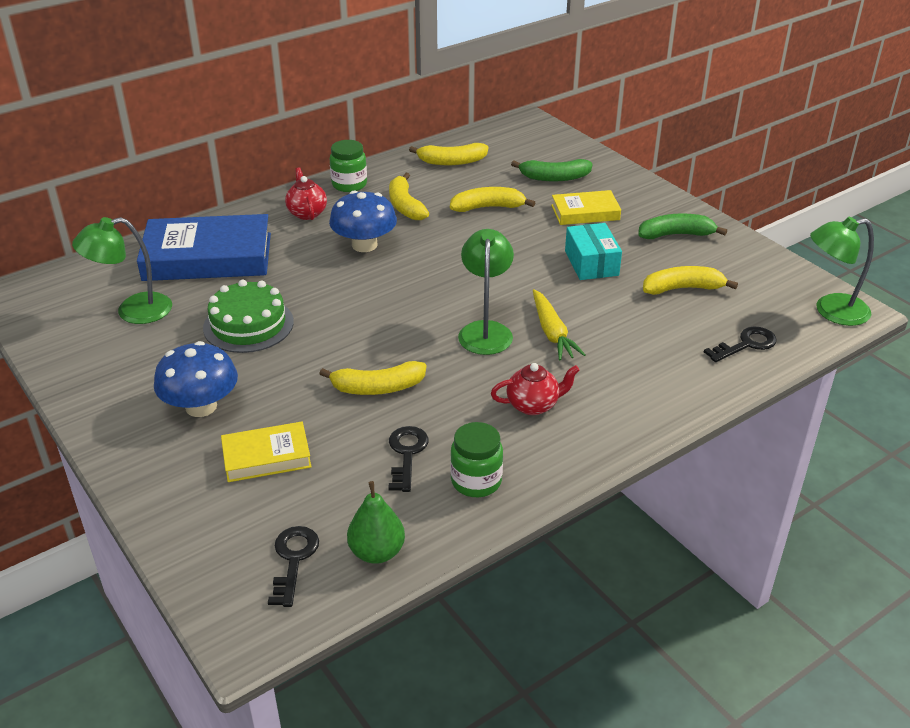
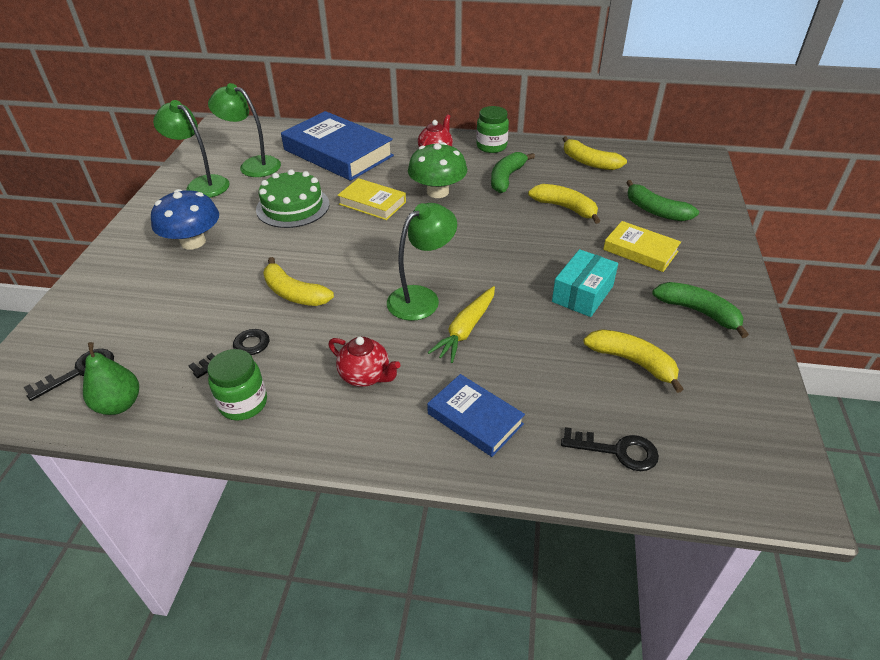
camera: 45 degrees right, 5 degrees up
(266, 457) = (171, 296): yellow book -> yellow book (372, 203)
(364, 245) = (437, 192): blue mushroom -> green mushroom
(405, 205) = (506, 178): yellow banana -> green banana
(644, 382) = (475, 419): none -> blue book
(831, 311) = (762, 481): green lamp -> green lamp (202, 184)

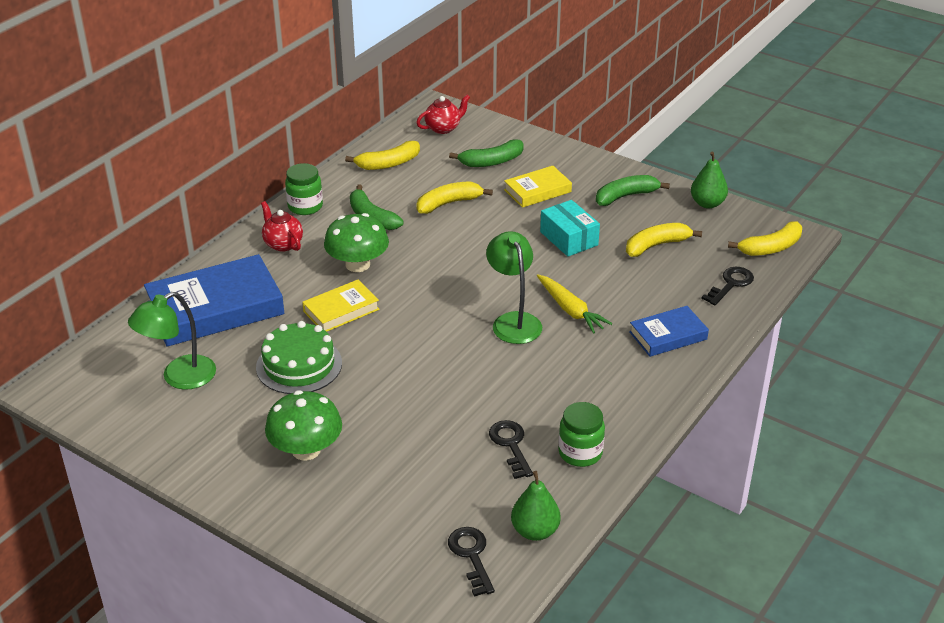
camera: 65 degrees left, 5 degrees down
(193, 242) = (306, 450): blue mushroom -> green mushroom
(202, 184) = (185, 426): green lamp -> none
(294, 293) = (451, 394): yellow banana -> yellow banana (770, 248)
(365, 376) = (590, 377): red teapot -> red teapot (443, 128)
(759, 383) = (707, 203): none -> green pear

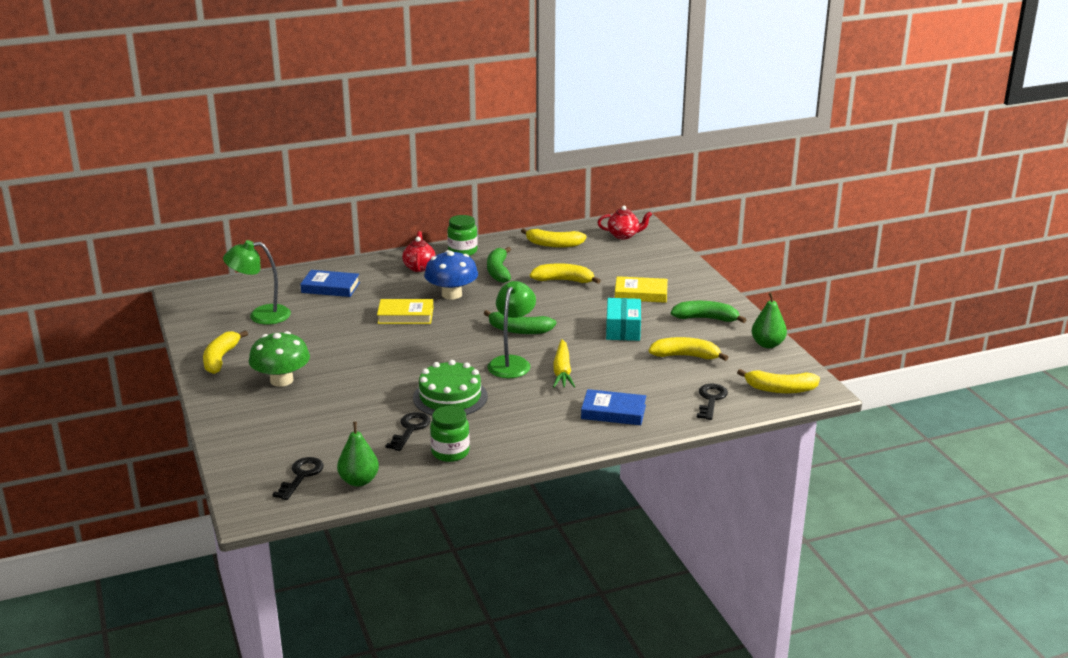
camera: 35 degrees right, 10 degrees down
(202, 454) = (221, 359): none -> yellow banana
(215, 308) = (330, 287): blue book -> blue book, size x0.54
(299, 365) = (339, 335): green cake -> green cake (450, 397)
(357, 264) = (451, 294): green mushroom -> blue mushroom
(491, 161) = (631, 266): green banana -> green banana (519, 330)
(731, 284) = (711, 400): black key -> black key turned 60 degrees counterclockwise

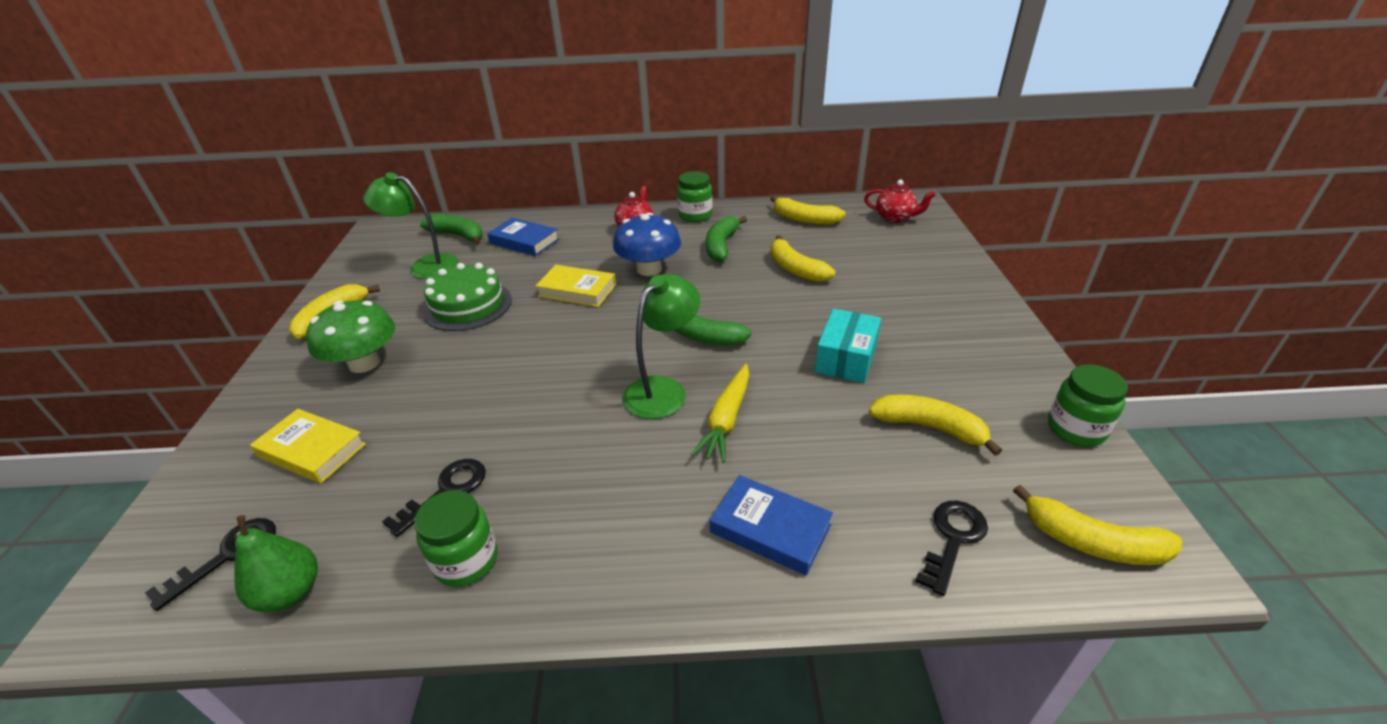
camera: 20 degrees right, 10 degrees up
(450, 397) = (543, 437): green cake -> green cake (467, 305)
(564, 280) = (795, 269): yellow banana -> yellow banana turned 150 degrees counterclockwise
(641, 294) = (891, 303): yellow book -> yellow book (312, 450)
(706, 318) = (978, 360): green banana -> green banana (458, 235)
(767, 344) = (1076, 429): green pear -> green jar

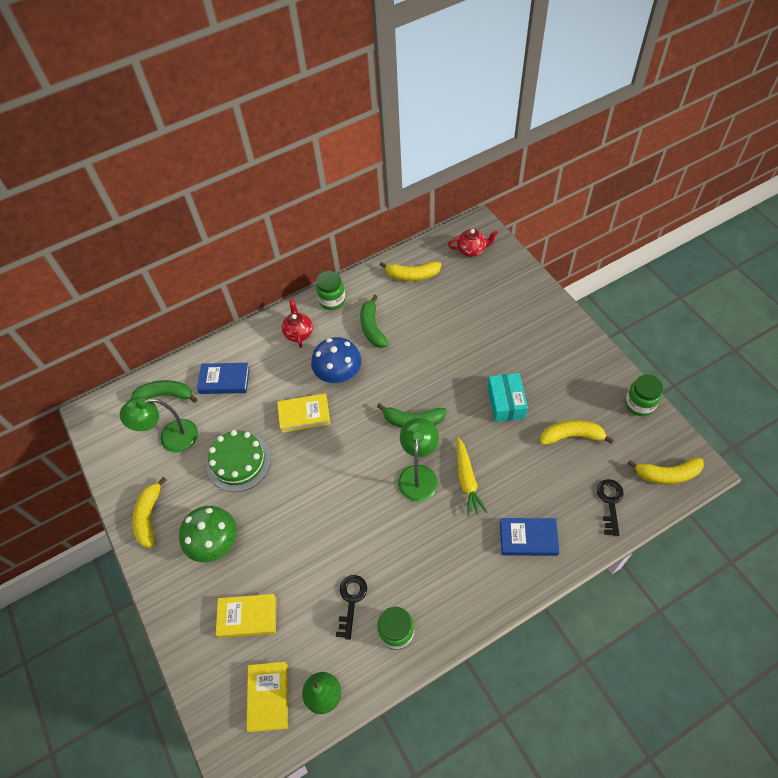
camera: 25 degrees left, 20 degrees up
(227, 556) = (268, 697): black key -> yellow book
(795, 269) = (435, 332): yellow banana -> none

